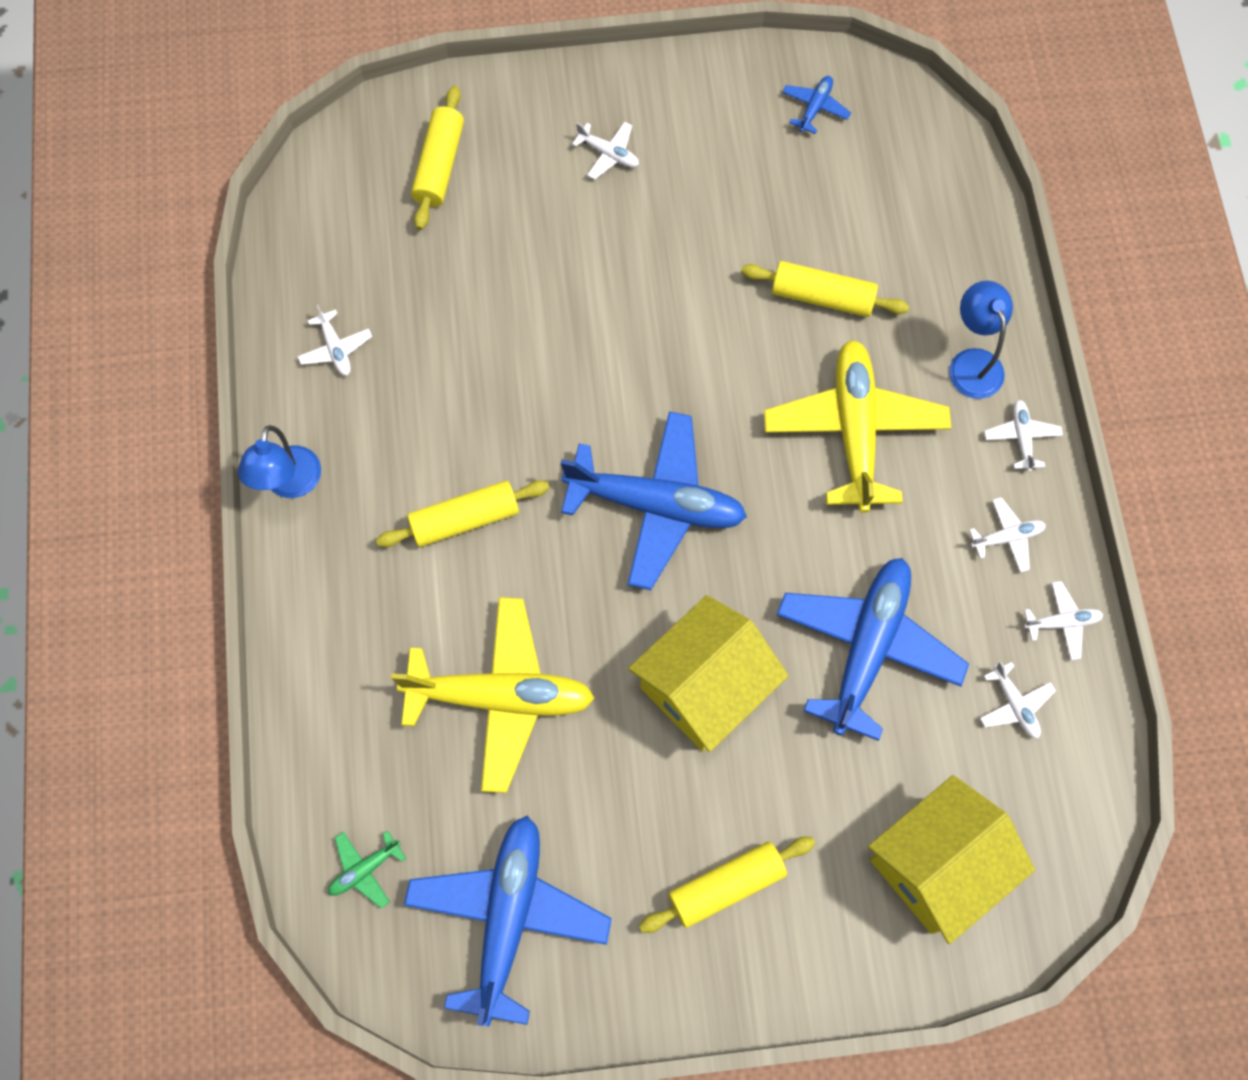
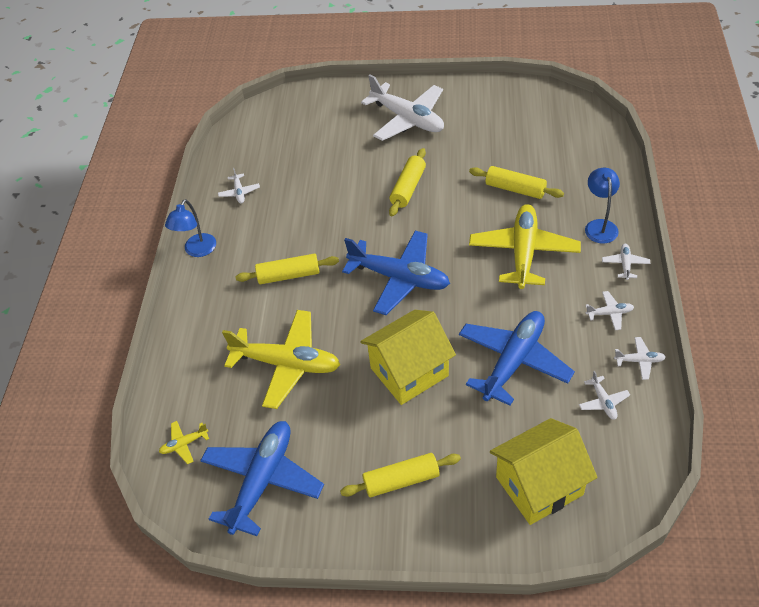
camera: 15 degrees right, 20 degrees down
(365, 869) = (184, 444): green plane -> yellow plane
(439, 165) = (316, 118): yellow rolling pin -> yellow rolling pin (408, 188)
(608, 154) = (407, 119): white plane -> white plane, size x2.38
(815, 108) = (525, 106): blue plane -> none

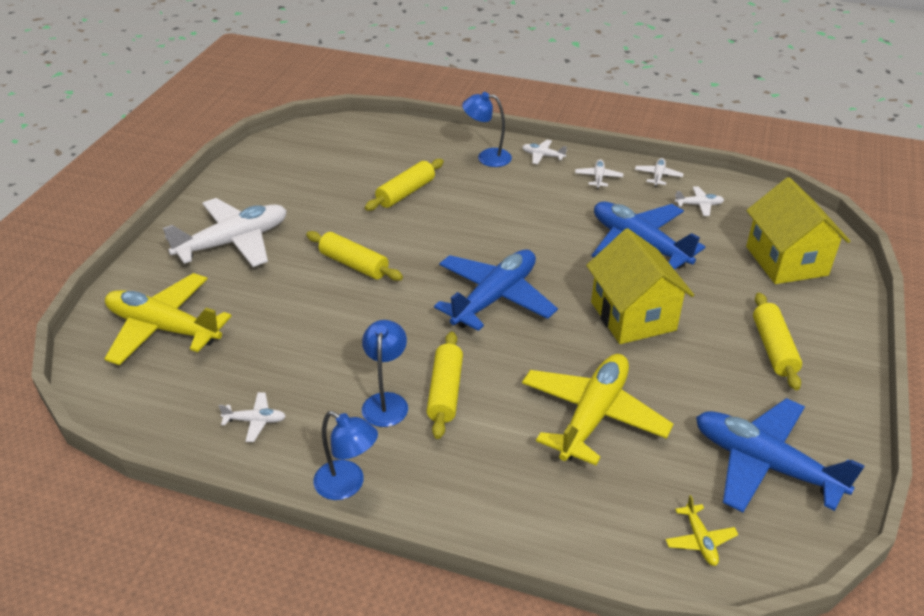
camera: 80 degrees left, 10 degrees down
(271, 248) = (386, 402): none -> blue lamp
(523, 253) = (499, 207): yellow plane -> yellow plane (164, 328)

